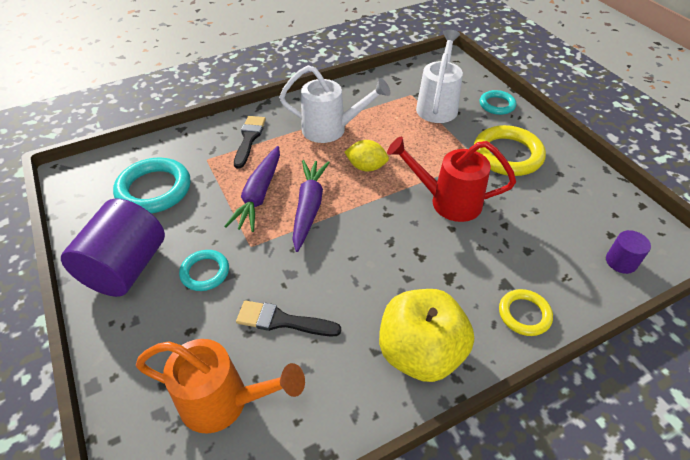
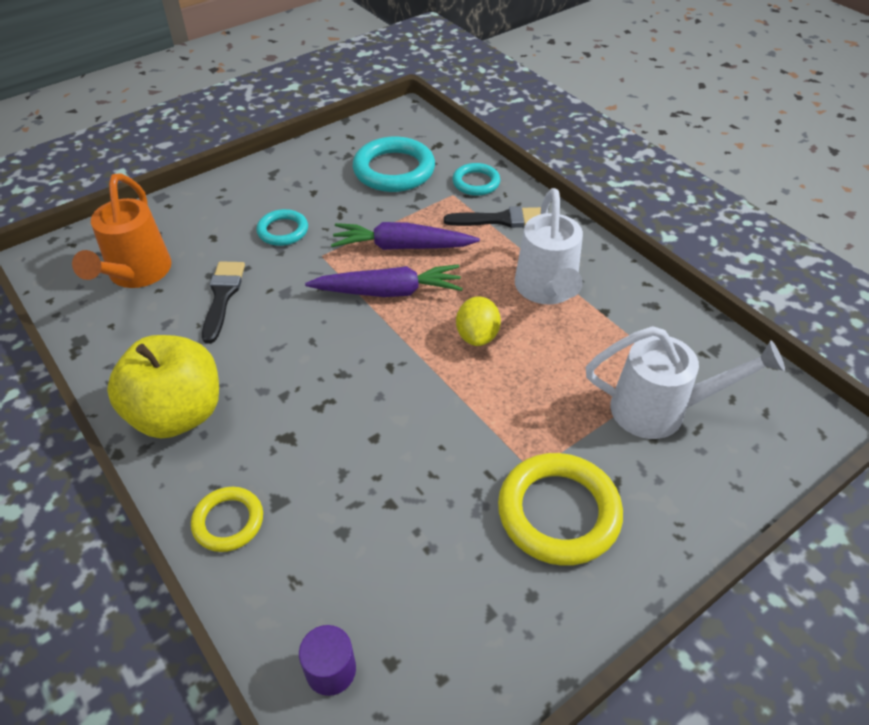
camera: 80 degrees right, 0 degrees up
(126, 268) = (285, 180): purple cylinder -> none
(448, 201) = (426, 431): red watering can -> none
(497, 105) = (702, 499): turquoise ring -> turquoise ring (476, 182)

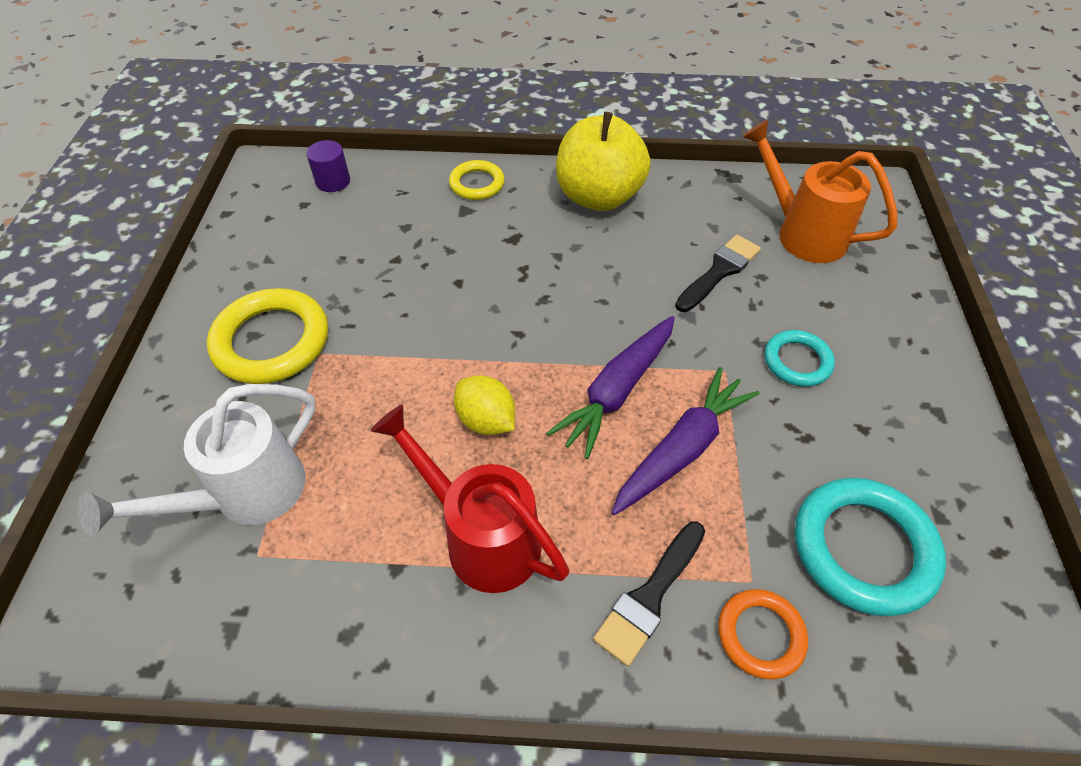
camera: 130 degrees right, 5 degrees up
(222, 297) = (719, 272): black brush -> black brush turned 90 degrees counterclockwise
(476, 182) = (760, 635): turquoise ring -> orange ring
(546, 290) = (482, 537): white watering can -> red watering can

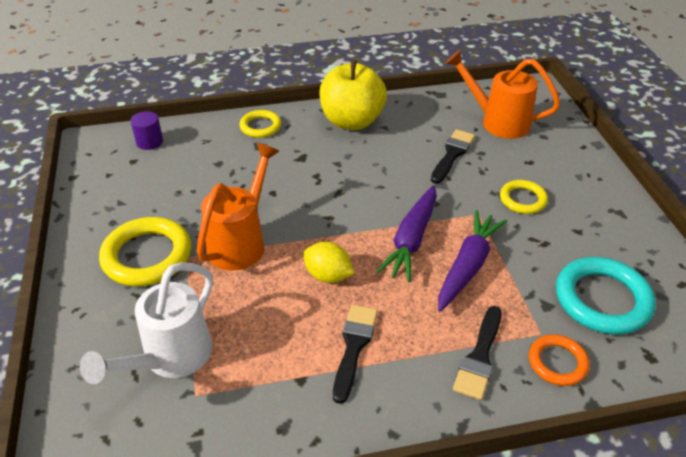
camera: 15 degrees left, 10 degrees down
(392, 346) = (241, 242): none -> orange watering can
(482, 537) = (354, 347): red watering can -> black brush
(797, 361) = (522, 199): turquoise ring -> yellow ring

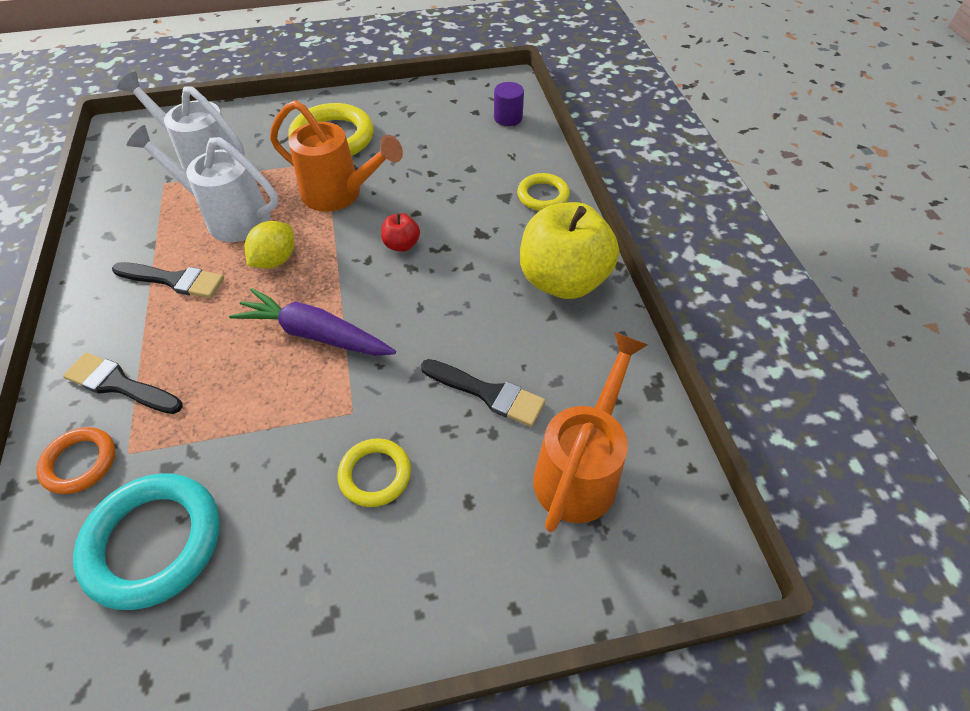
camera: 90 degrees right, 10 degrees up
(265, 320) = (229, 217): none -> white watering can
(312, 199) = (401, 245): none -> red apple
(467, 266) = (257, 388): purple carrot -> none

